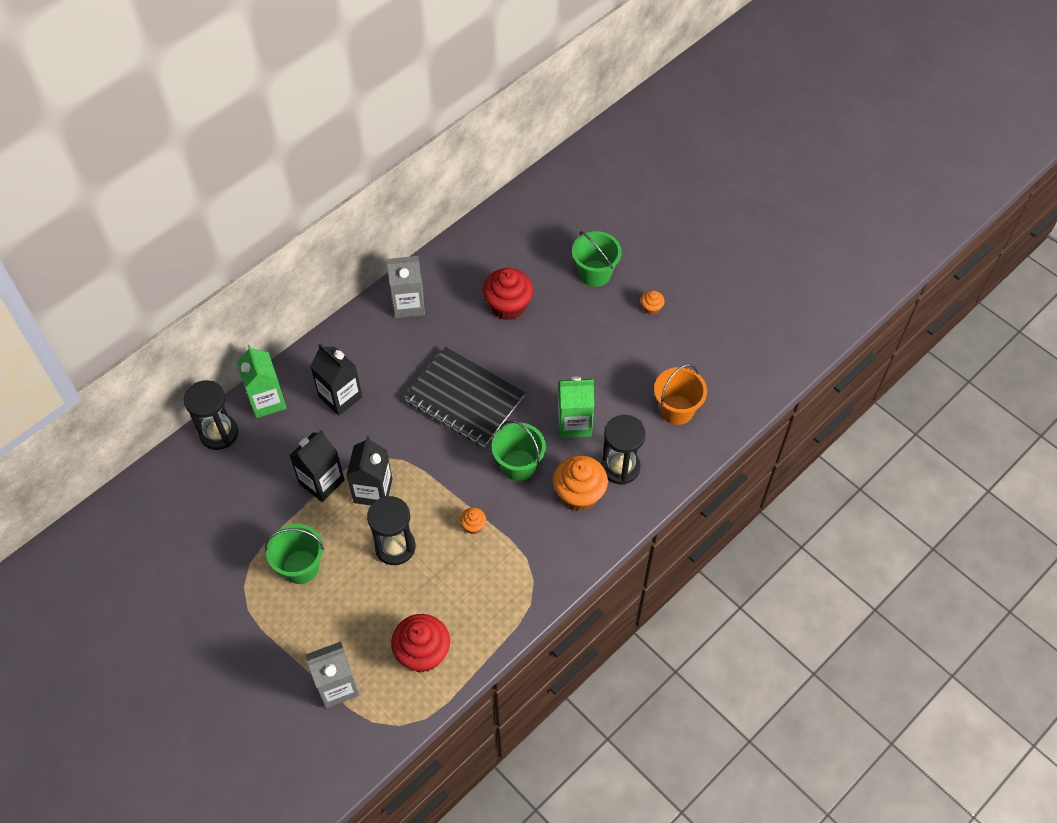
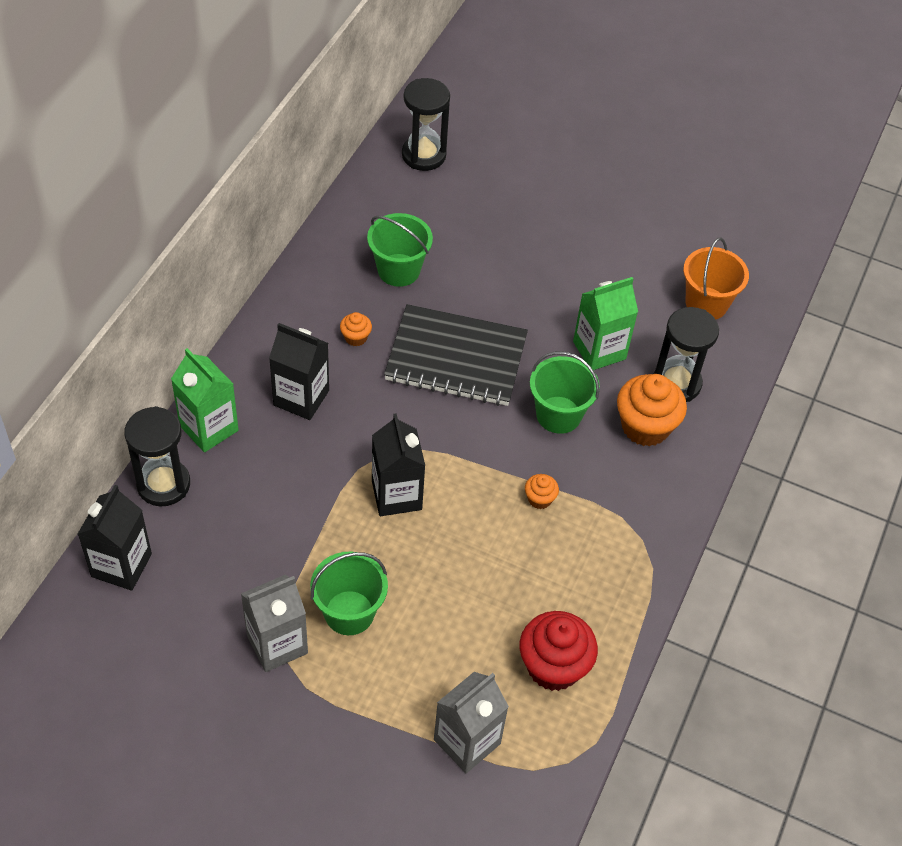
camera: 25 degrees left, 5 degrees down
(321, 482) = (326, 503): black carton -> black carton (121, 565)
(395, 547) = (457, 552): black hourglass -> black hourglass (423, 155)
(408, 304) = (334, 270): grey carton -> grey carton (277, 644)
(508, 306) = (455, 242): red cupcake -> none
(595, 273) = (538, 181): green bucket -> green bucket (398, 270)
(651, 308) = (621, 203): orange cupcake -> orange cupcake (355, 337)

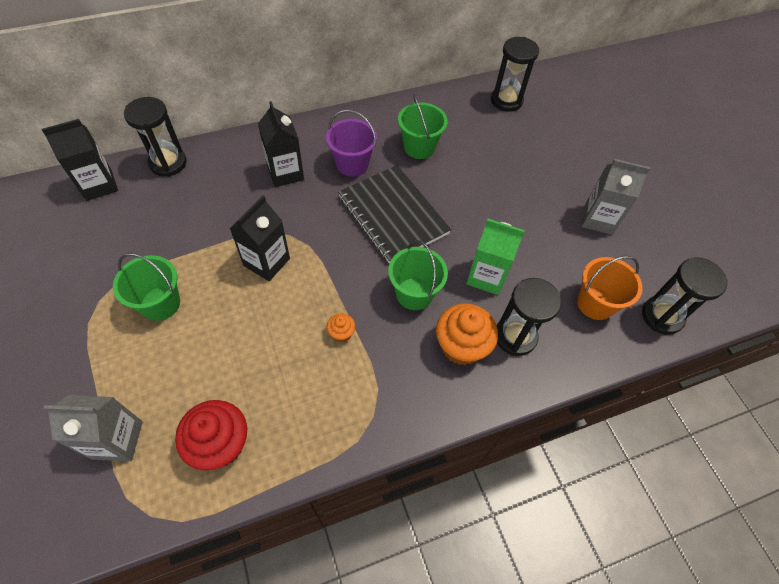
camera: 45 degrees right, 5 degrees up
(209, 428) = (223, 153): green carton -> none
(277, 644) = (107, 287): grey carton -> grey carton (598, 219)
(355, 337) = (352, 164): orange cupcake -> purple bucket
(764, 274) = (662, 316): none -> black hourglass

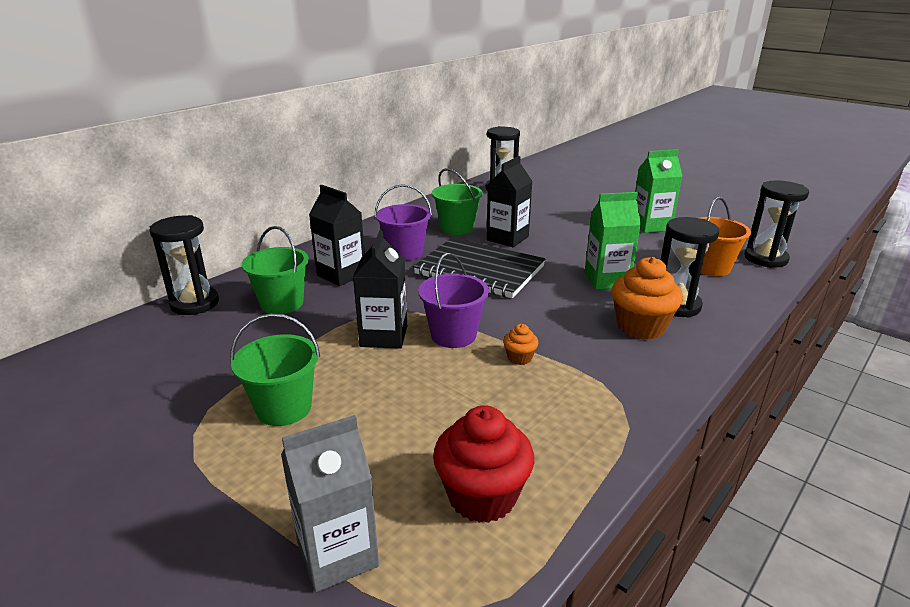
camera: 25 degrees left, 30 degrees down
(99, 185) = (113, 343): black carton -> black carton (507, 238)
(314, 285) = (453, 335): none -> purple bucket
(414, 294) = (557, 309): green bucket -> green bucket (282, 303)
(598, 219) = (650, 226): grey carton -> green carton

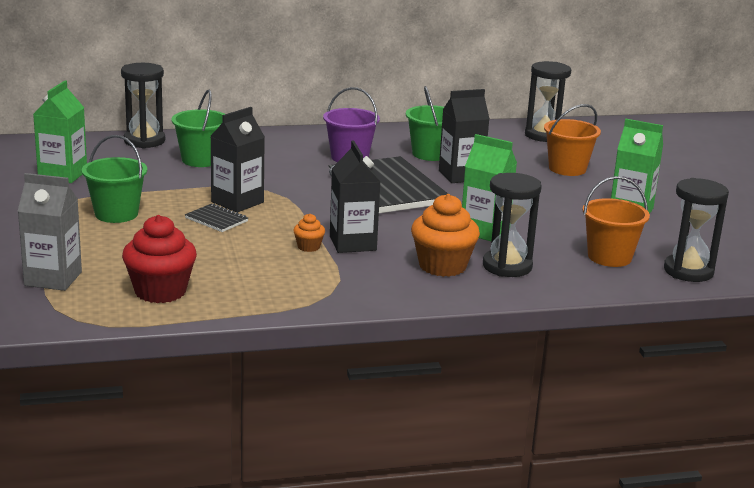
camera: 35 degrees right, 5 degrees down
(152, 382) = (62, 174): none -> green carton
(341, 275) = (272, 156): black carton -> black carton (352, 243)
(395, 366) = (216, 220): none -> black notebook
(453, 335) = (287, 219): purple bucket -> none
(559, 208) = (567, 169): none -> orange bucket

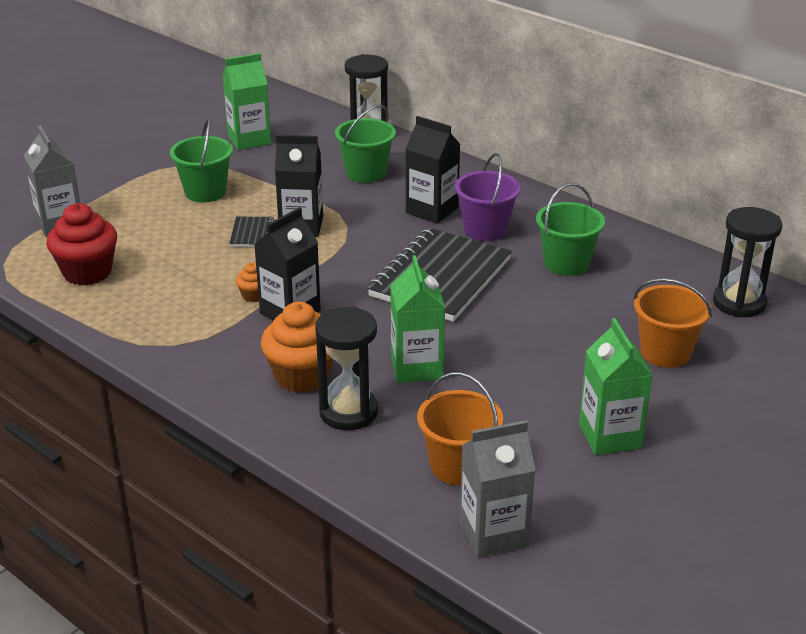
camera: 55 degrees right, 10 degrees up
(461, 175) = (538, 300): black carton -> black carton (432, 210)
(688, 271) = (493, 534): black hourglass -> grey carton

